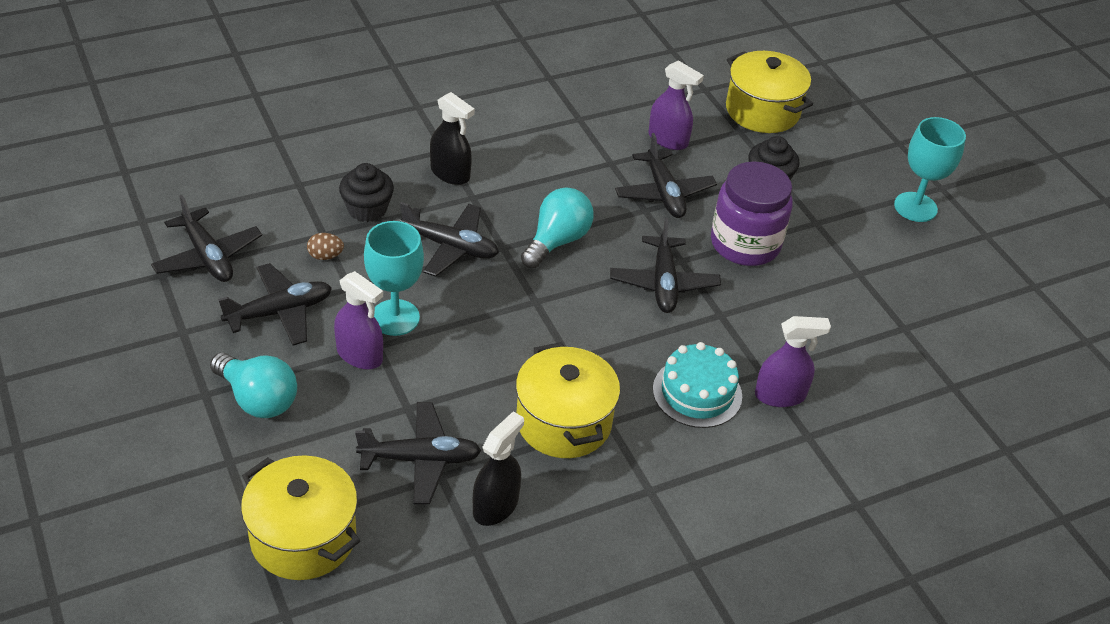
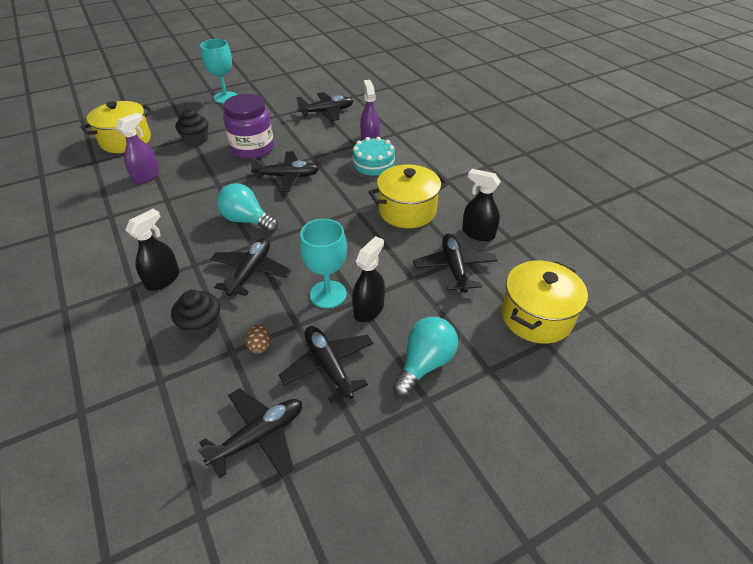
camera: 90 degrees left, 0 degrees up
(360, 355) = (369, 309): purple spray bottle -> black spray bottle
(664, 193) = (202, 177): black plane -> black plane (327, 112)

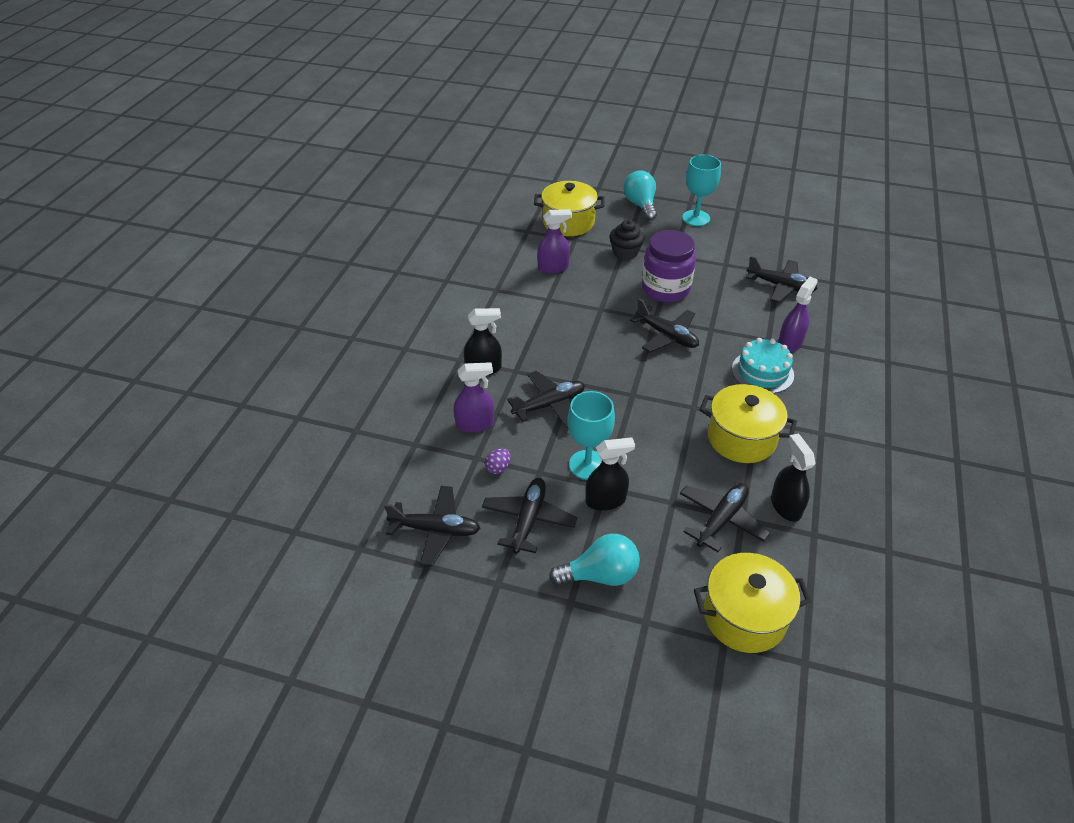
camera: 45 degrees right, 0 degrees up
(202, 326) = (475, 424): black cupcake -> purple spray bottle
(247, 220) = (591, 357): turquoise light bulb -> turquoise light bulb (640, 205)
(260, 345) = (498, 468): brown egg -> purple egg

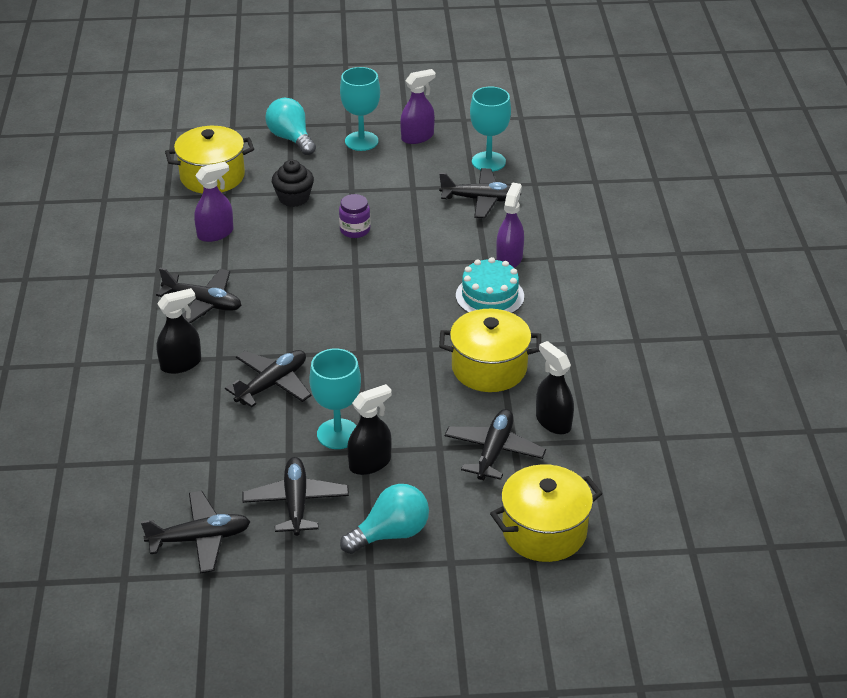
camera: 20 degrees left, 5 degrees down
(475, 424) = (197, 424): purple spray bottle -> purple spray bottle (417, 137)
(498, 468) = (242, 461): purple egg -> none
(665, 289) = (355, 230): purple jar -> purple jar, size x0.53
(666, 336) = (374, 281): black plane -> black plane (203, 303)
(797, 256) = (488, 162): none -> turquoise goblet

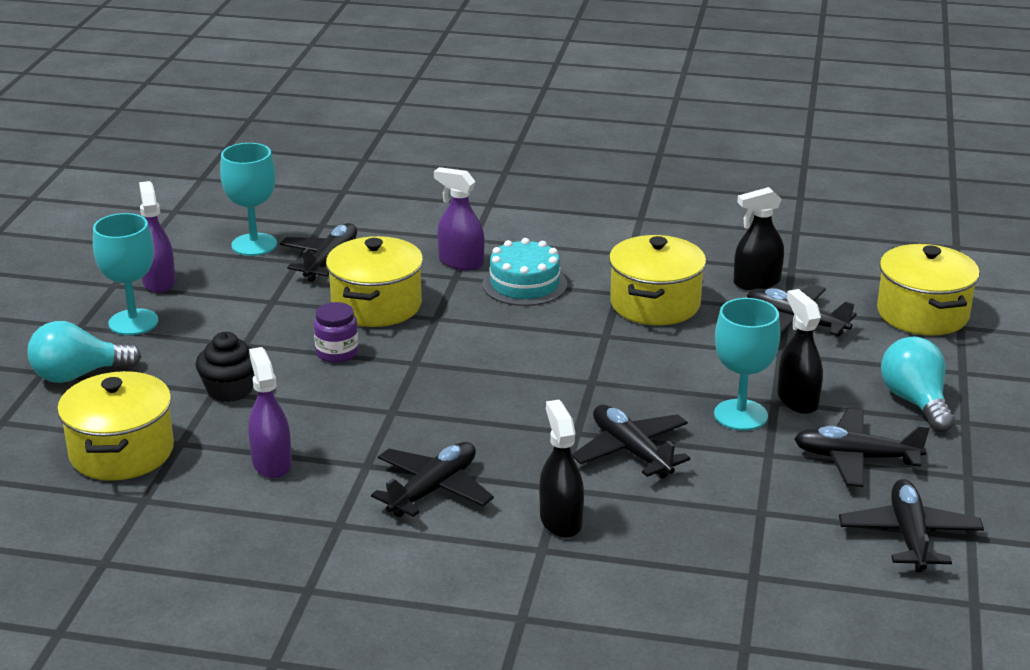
camera: 75 degrees left, 10 degrees down
(426, 233) = (376, 306): none -> yellow pot

